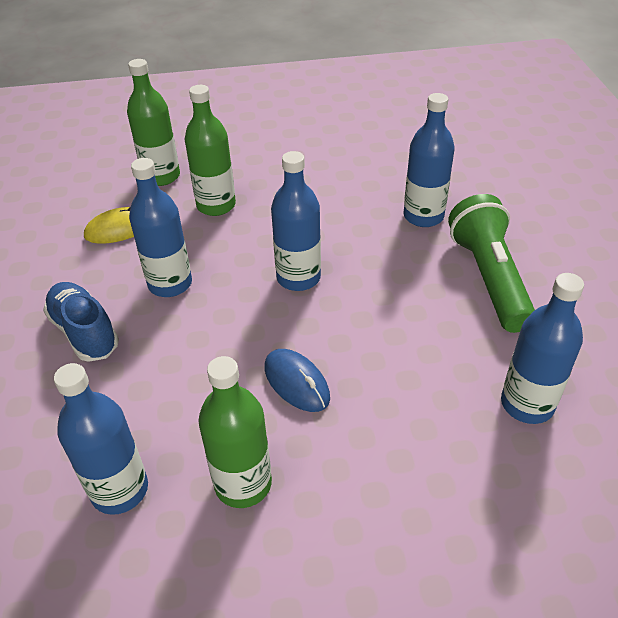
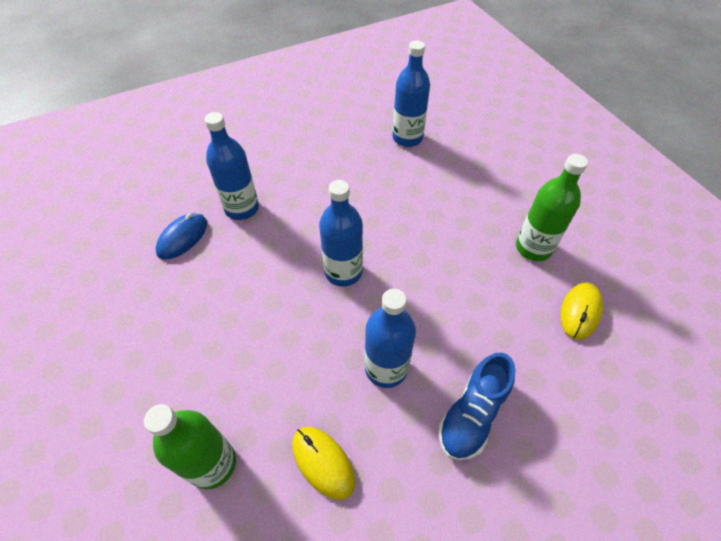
camera: 110 degrees left, 10 degrees up
(119, 490) = (580, 312): blue bottle -> yellow mouse
(216, 205) = (258, 375): green bottle -> none
(296, 382) = (446, 243): blue mouse -> blue mouse (182, 238)
(488, 278) = (305, 164): green flashlight -> none

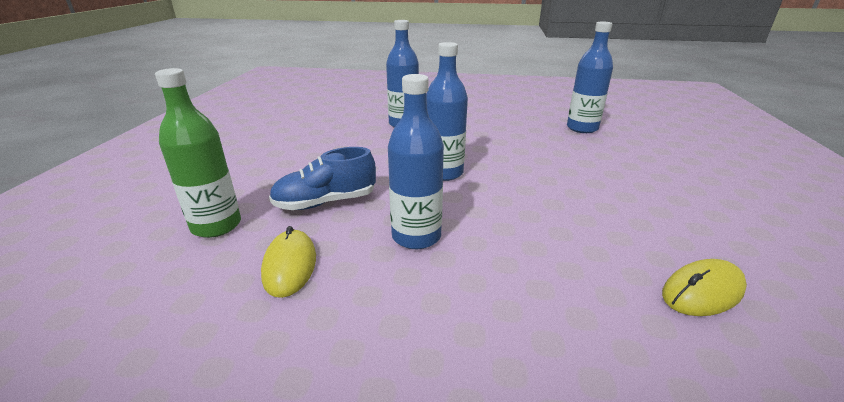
camera: 35 degrees right, 25 degrees down
(182, 238) = (348, 124): blue mouse -> none
(472, 414) = (471, 307): blue shoe -> blue shoe (326, 202)
(533, 248) = (670, 223): green bottle -> none

